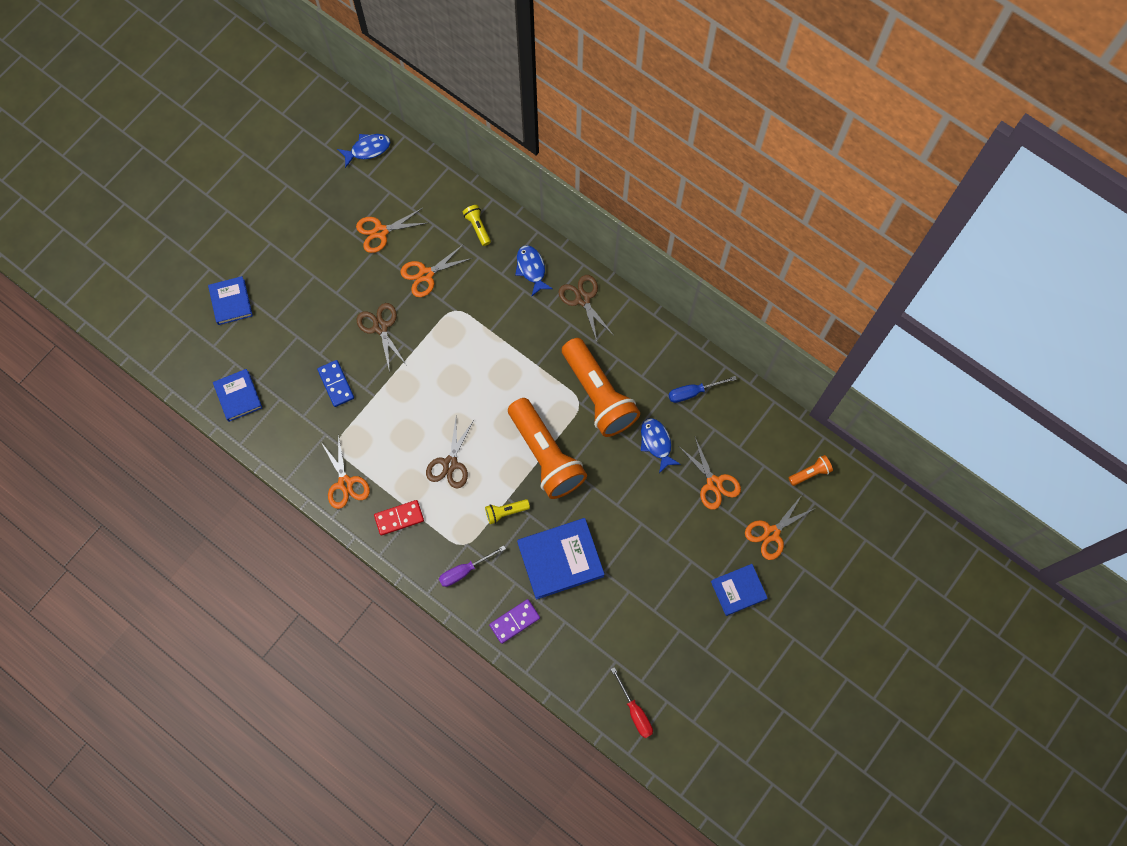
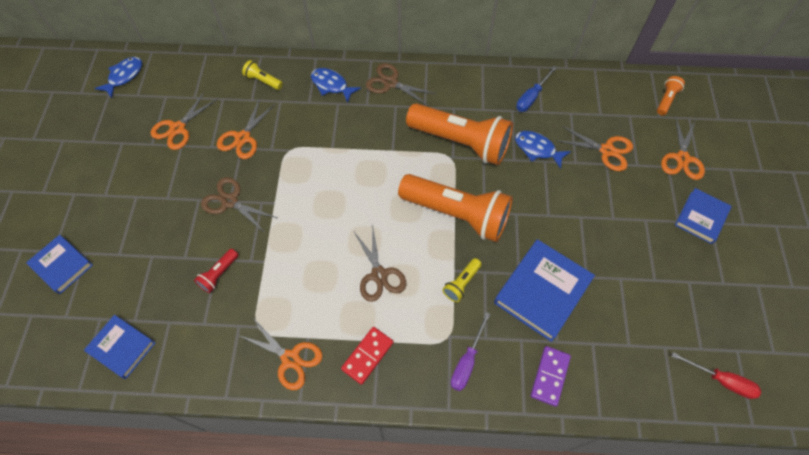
camera: 35 degrees left, 10 degrees down
(336, 384) = (219, 274): blue domino -> red flashlight

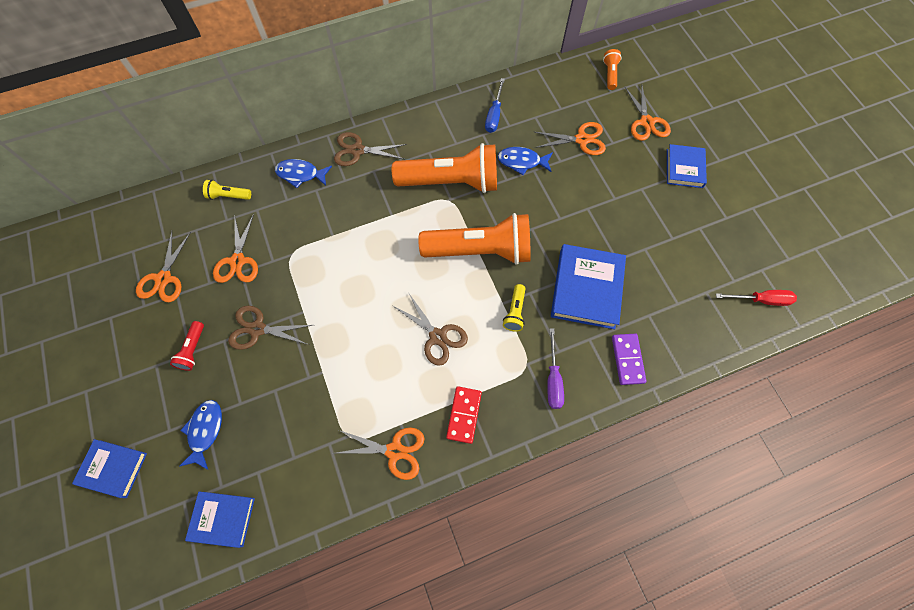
camera: 25 degrees left, 5 degrees up
(124, 76) = (74, 248): blue fish -> blue fish (205, 431)
(219, 274) = (284, 404): red flashlight -> red flashlight (193, 350)

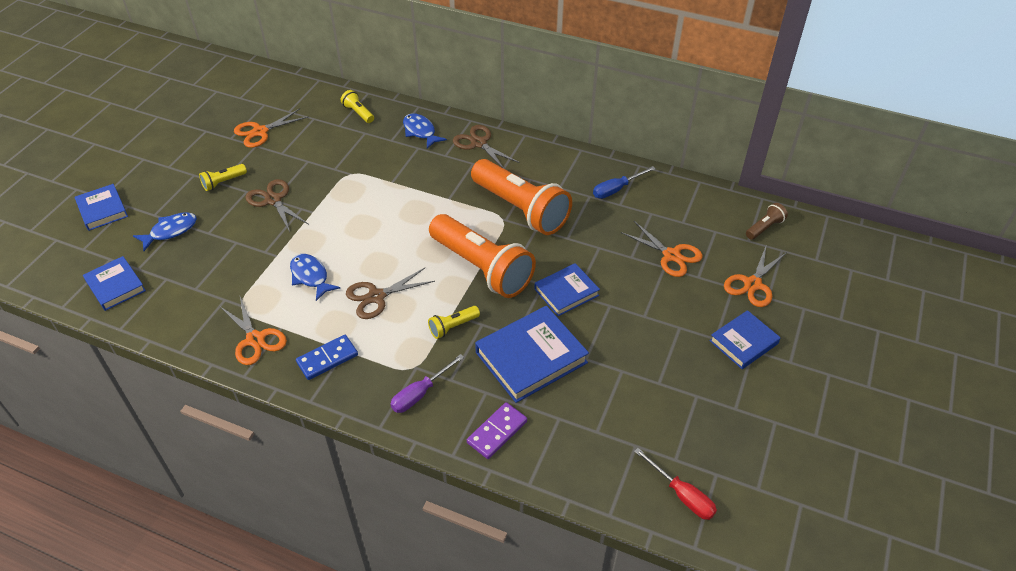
camera: 45 degrees right, 20 degrees down
(193, 350) = (223, 182): red flashlight -> yellow flashlight
(237, 261) = (314, 153): orange scissors -> none
(437, 337) = (376, 296): brown scissors -> brown scissors turned 60 degrees clockwise
(464, 415) = (327, 359): red domino -> blue domino
(522, 162) = (597, 235): blue fish -> blue fish (310, 276)
(553, 221) = (566, 292): none -> blue book
(610, 74) = (764, 228): orange flashlight -> brown flashlight

